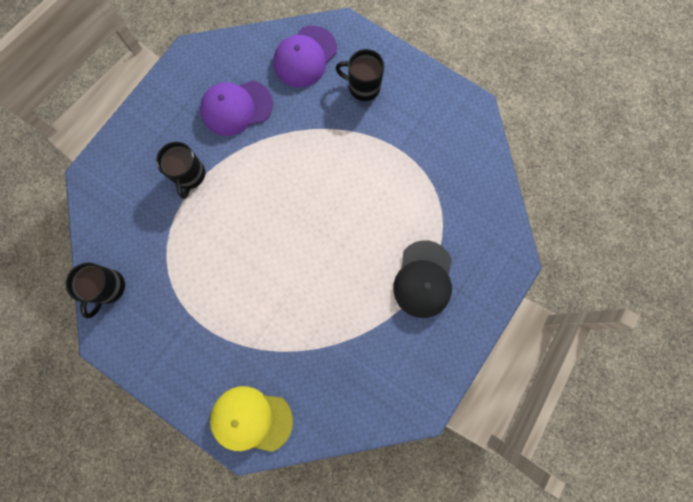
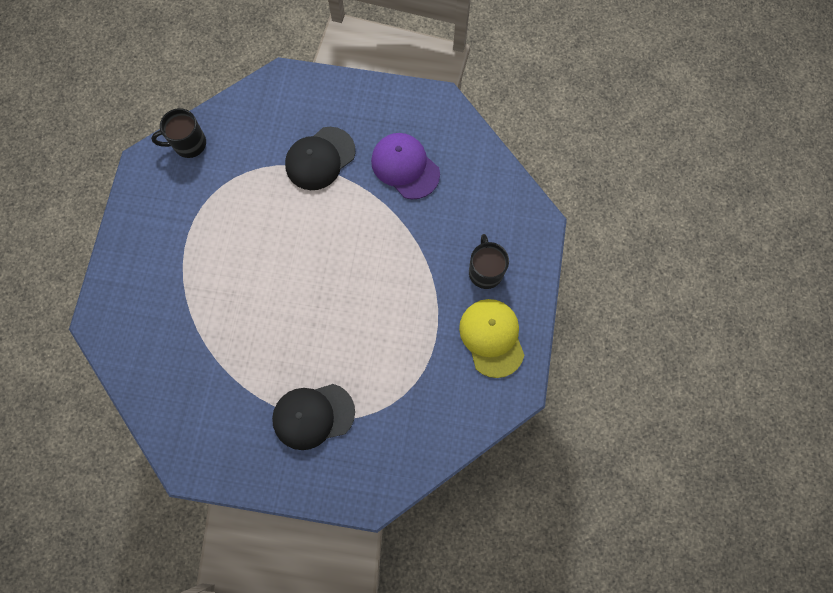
camera: 65 degrees right, 5 degrees down
(189, 175) = (320, 158): black mug -> black cap
(251, 419) = (121, 317): yellow cap -> yellow cap (492, 337)
(305, 57) = (489, 203): purple cap -> none

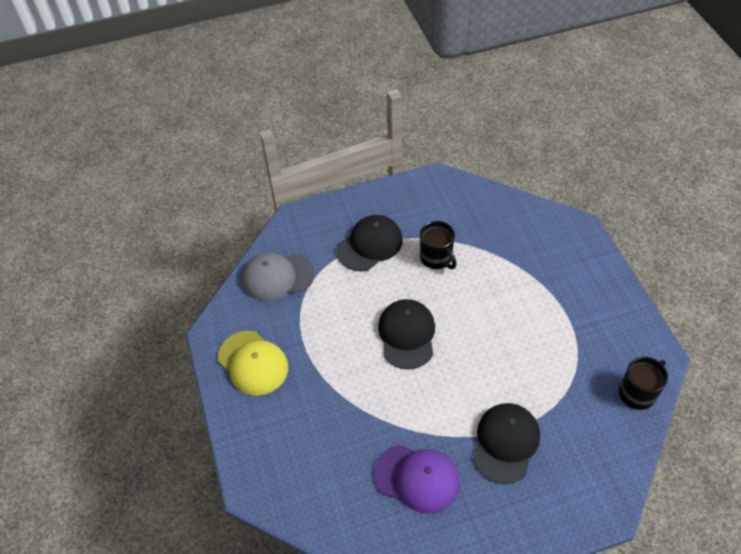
camera: 155 degrees right, 20 degrees down
(338, 293) = (407, 335): none -> black cap
(426, 426) = (277, 277): none -> grey cap
(485, 271) = (284, 415): black mug -> black mug (436, 258)

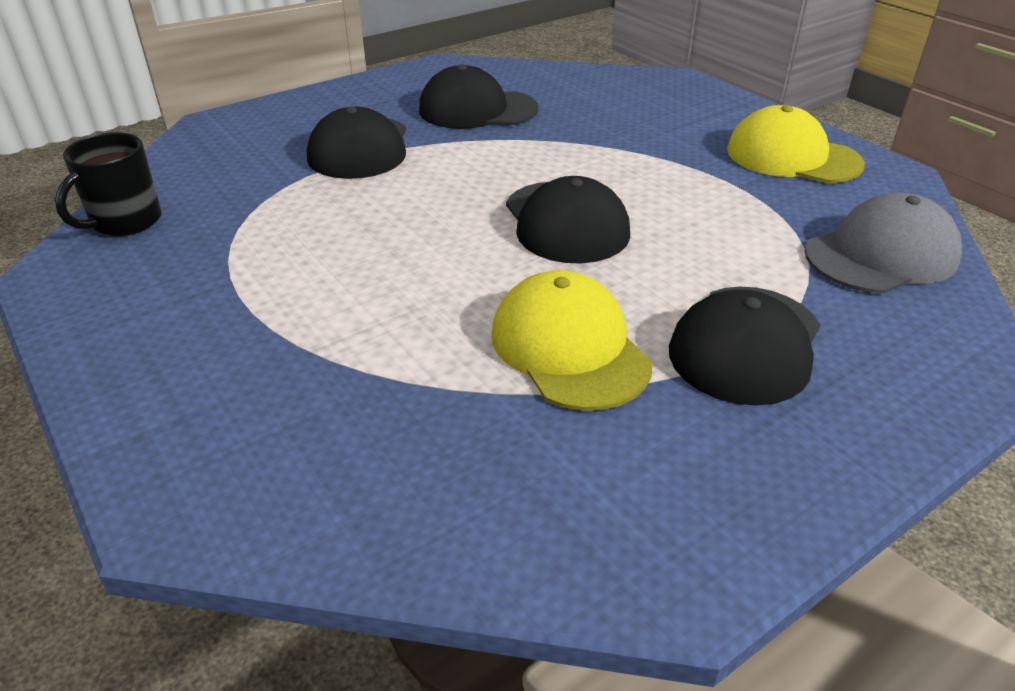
camera: 160 degrees right, 15 degrees down
(417, 478) = (477, 109): purple cap -> black cap
(436, 258) = (569, 348): black mug -> yellow cap

